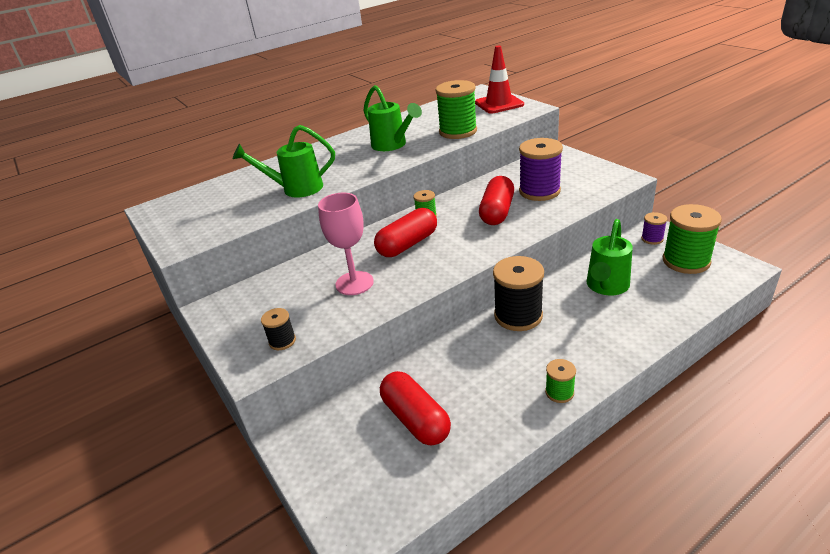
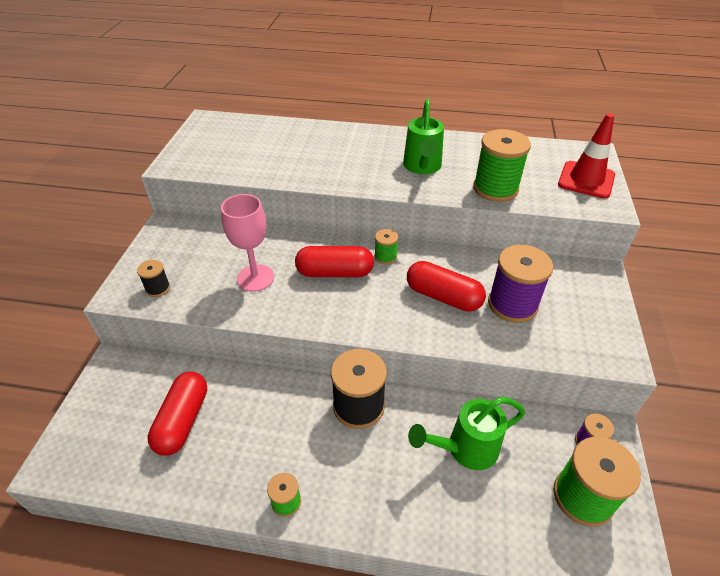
camera: 40 degrees right, 10 degrees up
(296, 189) = (297, 164): green watering can -> none
(497, 212) = (443, 297): red capsule -> red capsule turned 60 degrees clockwise

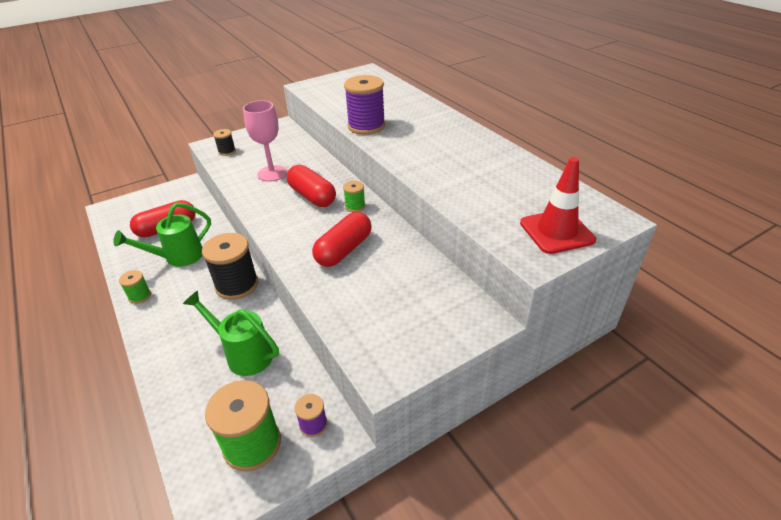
camera: 50 degrees right, 5 degrees down
(422, 167) = (439, 154): green watering can -> green watering can (178, 257)
(443, 297) = (344, 250): red capsule -> red capsule turned 45 degrees clockwise
(495, 189) = (463, 194): green spool -> none
(512, 304) = (376, 286): purple spool -> purple spool (366, 126)

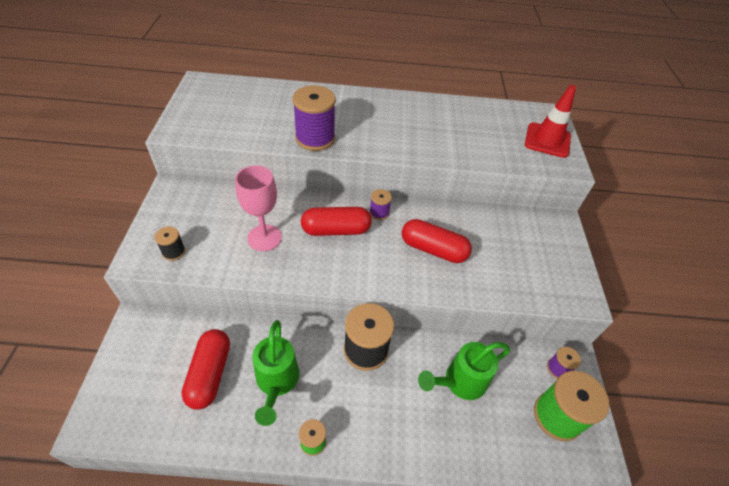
camera: 60 degrees left, 10 degrees up
(344, 250) = (433, 249): red capsule -> red capsule turned 45 degrees counterclockwise
(355, 206) = (379, 213): green spool -> purple spool

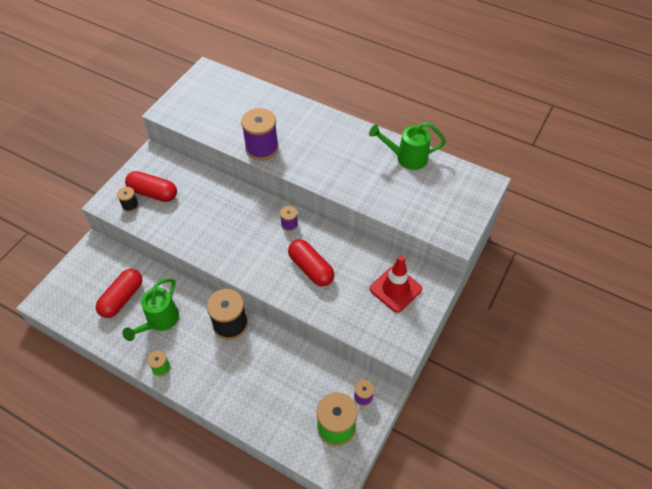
camera: 30 degrees right, 5 degrees up
(264, 238) = (194, 215): pink goblet -> none
(336, 230) = (248, 227): red capsule -> red capsule (153, 193)
(460, 382) = (282, 374): green watering can -> green watering can (406, 158)
(547, 140) = (458, 208): red traffic cone -> red traffic cone (395, 289)

